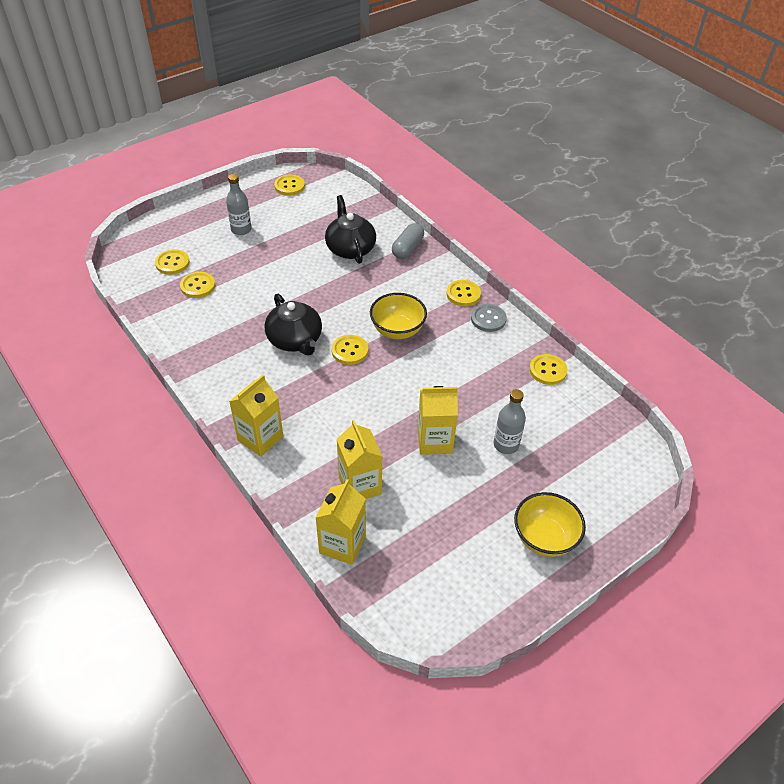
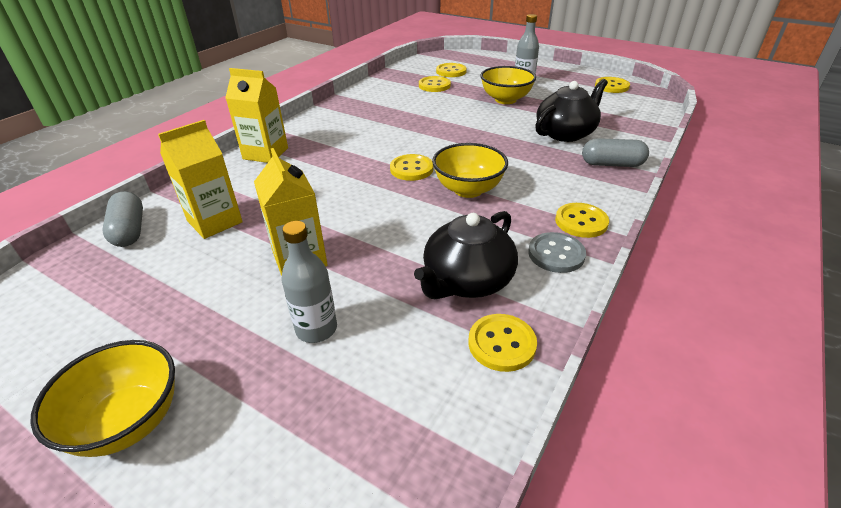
camera: 70 degrees right, 10 degrees down
(267, 254) = (505, 100): none -> yellow bowl
(295, 340) = (404, 138): black teapot -> black teapot (467, 280)
(342, 544) = (129, 230): yellow carton -> grey capsule

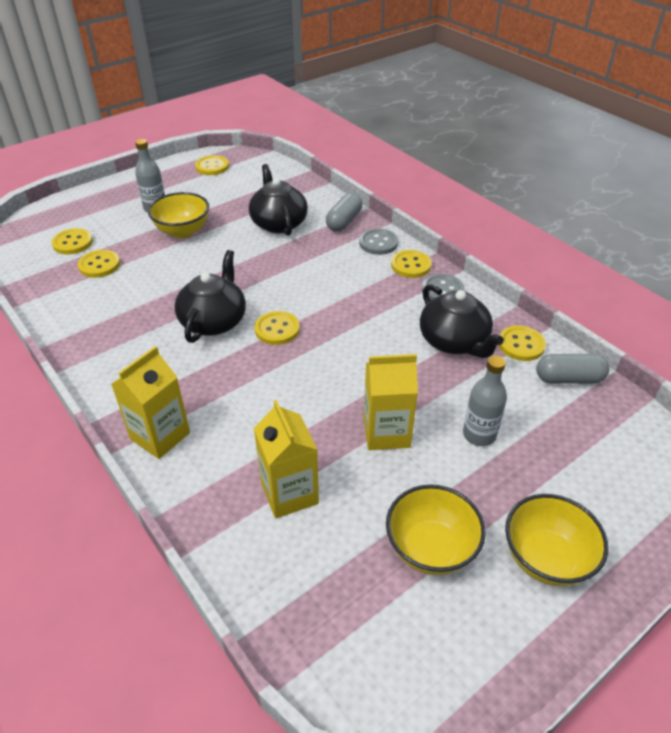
camera: 70 degrees left, 5 degrees up
(129, 230) = (265, 576): grey capsule -> grey capsule (569, 379)
(402, 140) = (214, 321): none -> black teapot
(468, 189) = (334, 305): yellow bowl -> yellow bowl (431, 548)
(598, 192) = (378, 243): none -> grey button

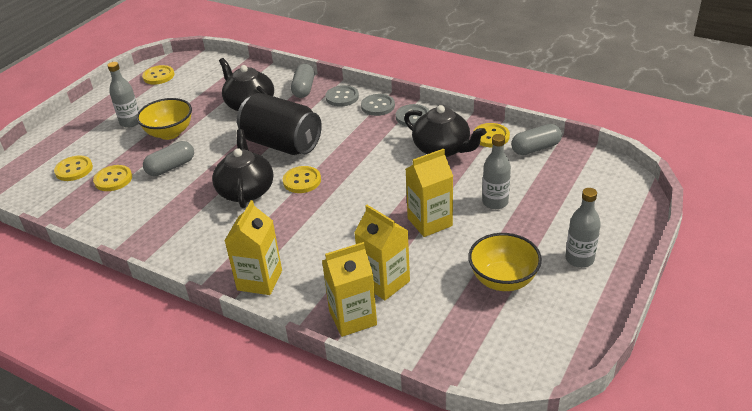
camera: 20 degrees left, 5 degrees down
(160, 269) = (171, 167): none -> grey capsule
(226, 527) = (352, 318): none -> yellow carton
(283, 279) = (282, 144): none -> black can
(411, 265) = (378, 106): yellow button -> grey button
(546, 558) = (579, 259): yellow bowl -> grey bottle

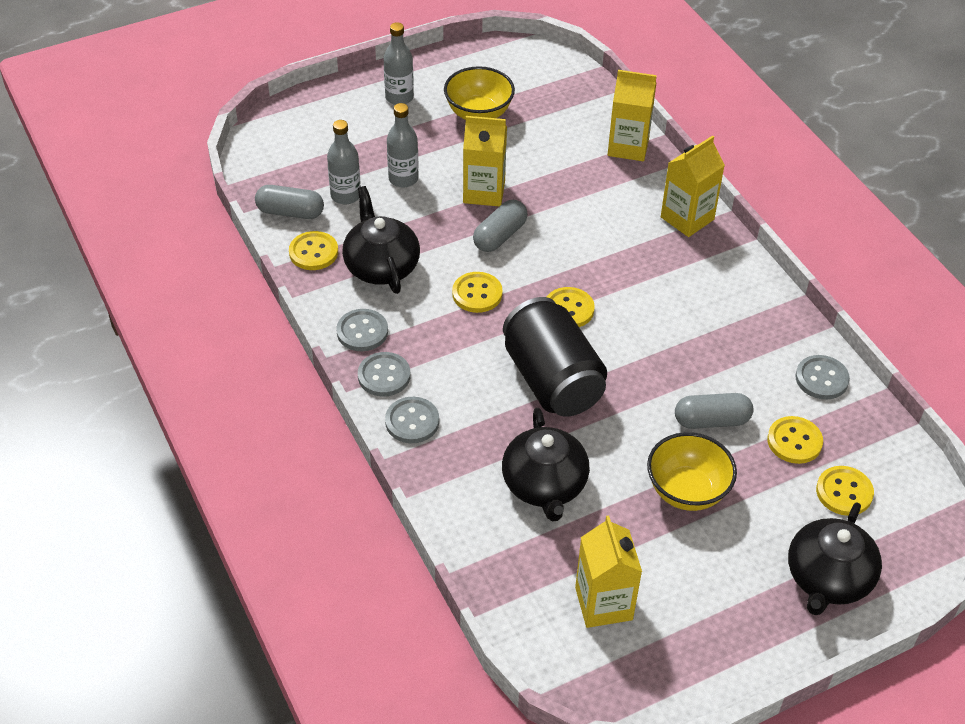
camera: 150 degrees left, 10 degrees up
(105, 219) = (821, 379): none -> grey button
(130, 122) = (735, 553): grey bottle -> grey bottle (345, 195)
(158, 76) = (646, 658): yellow button -> yellow button (477, 294)
(246, 191) = (639, 331): black teapot -> black teapot (828, 578)
(304, 89) = (447, 473): grey capsule -> grey capsule (500, 236)
(384, 282) = (577, 160): yellow carton -> yellow carton (603, 603)

